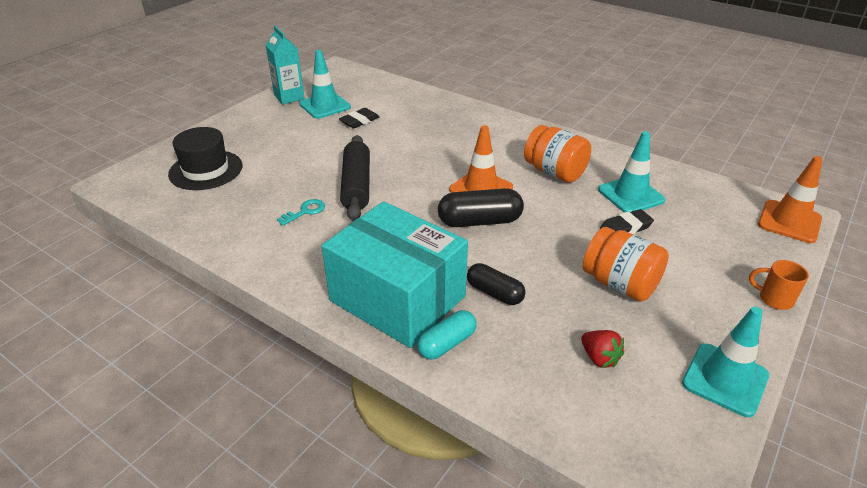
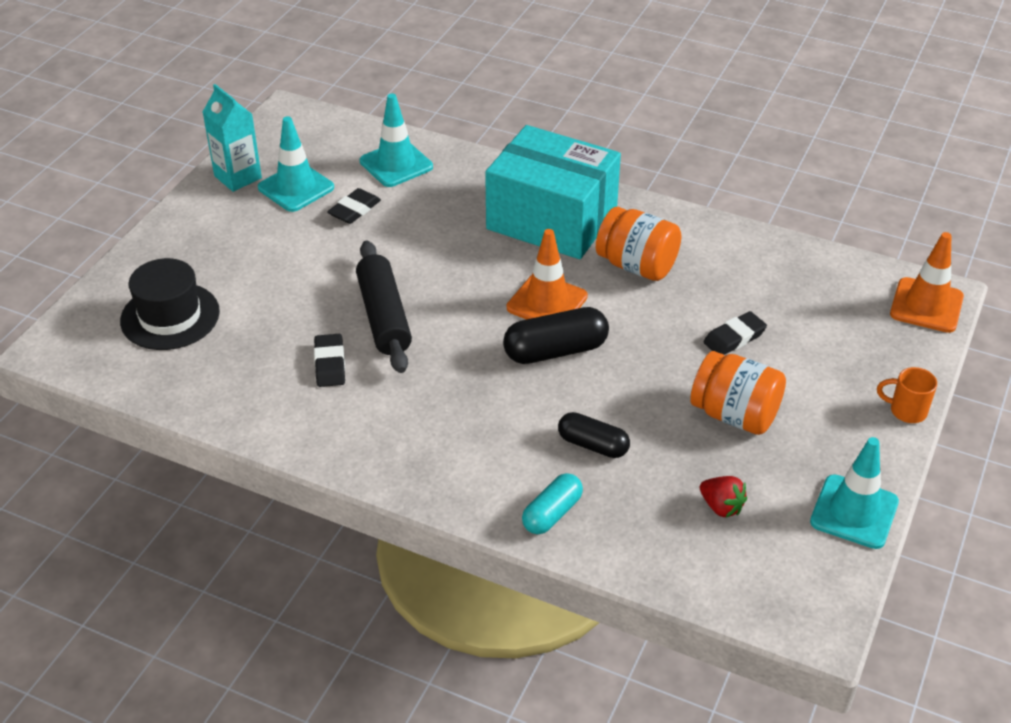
camera: 10 degrees left, 5 degrees up
(305, 211) = (330, 364): turquoise key -> black eraser
(397, 298) = (481, 467): turquoise box -> turquoise box (551, 220)
(631, 195) = (736, 289): turquoise traffic cone -> turquoise traffic cone (396, 164)

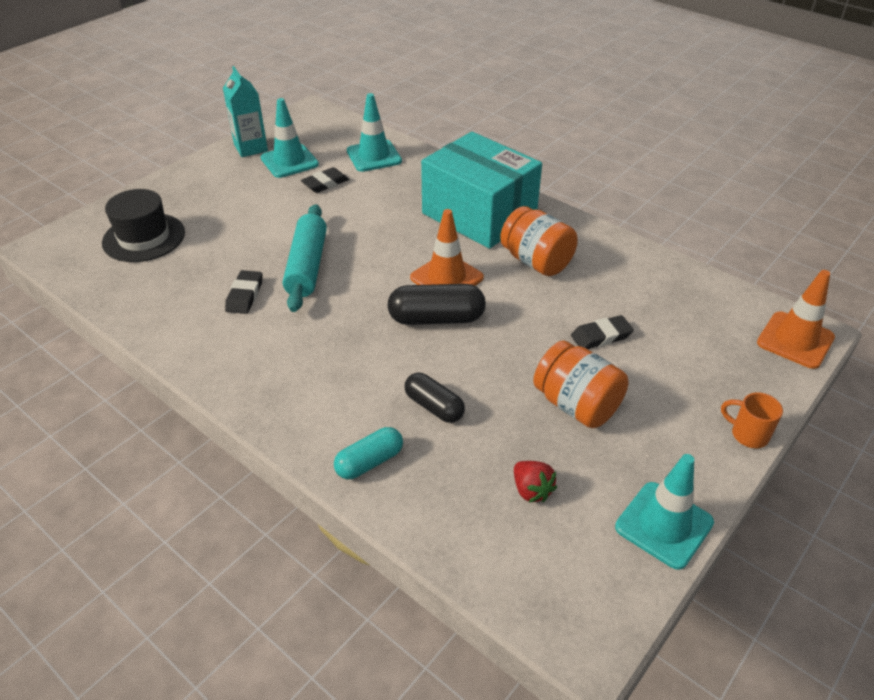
camera: 15 degrees right, 0 degrees up
(384, 317) = (307, 266): black rolling pin -> turquoise rolling pin

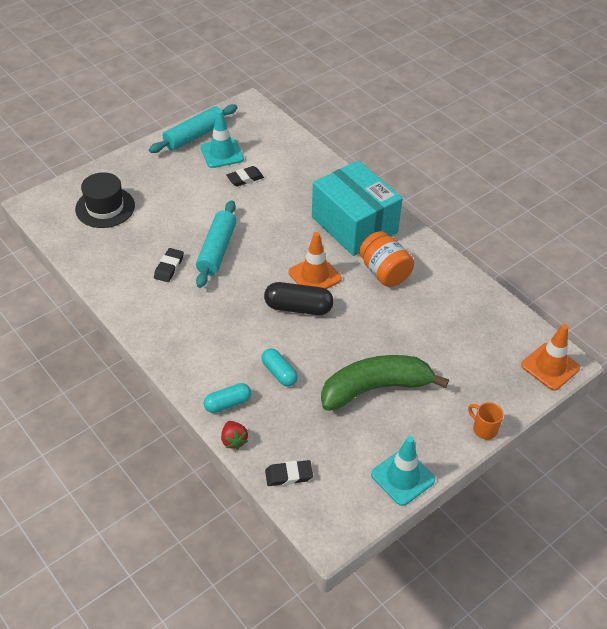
camera: 10 degrees right, 5 degrees up
(251, 148) = (194, 136): turquoise carton -> turquoise rolling pin
(374, 156) = (288, 158): turquoise traffic cone -> none
(434, 406) = (279, 373): black capsule -> turquoise capsule
(531, 490) = (326, 440): red strawberry -> red strawberry (234, 440)
(576, 405) = (375, 388): orange jar -> green banana
(601, 336) = (410, 340): black eraser -> black eraser (288, 475)

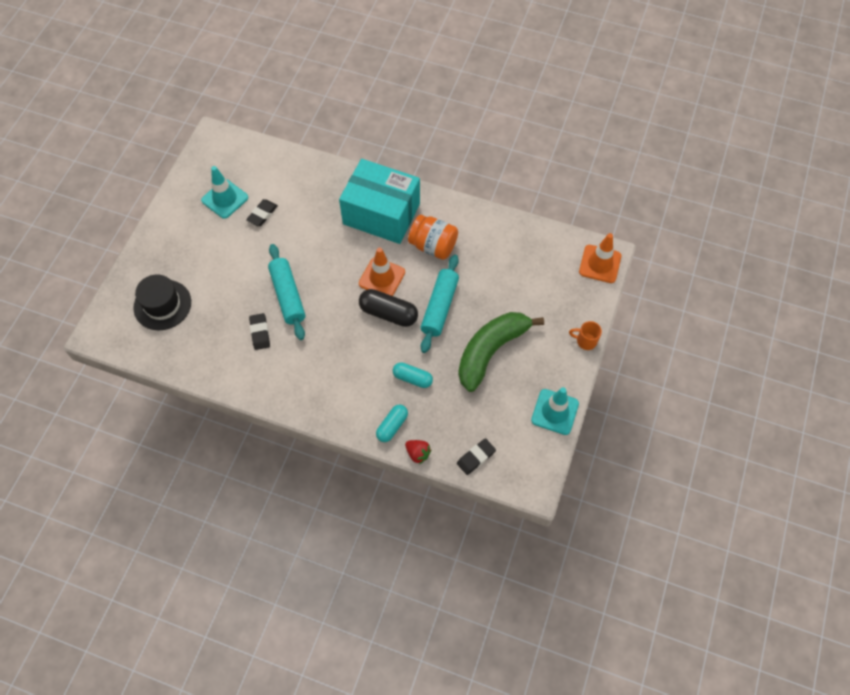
camera: 30 degrees left, 15 degrees up
(194, 136) = (188, 193): turquoise rolling pin -> turquoise rolling pin (439, 307)
(298, 307) = (388, 313): black capsule -> black capsule turned 45 degrees clockwise

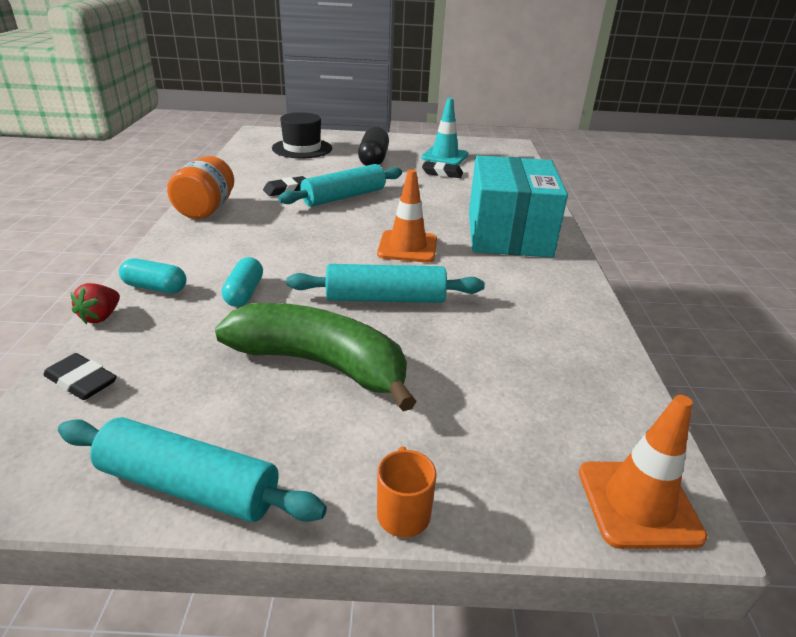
camera: 70 degrees right, 30 degrees down
(388, 313) = (352, 259): black capsule -> black capsule (373, 159)
(433, 246) = (492, 278): orange jar -> orange jar (206, 209)
(555, 412) = (189, 486): turquoise traffic cone -> turquoise rolling pin

